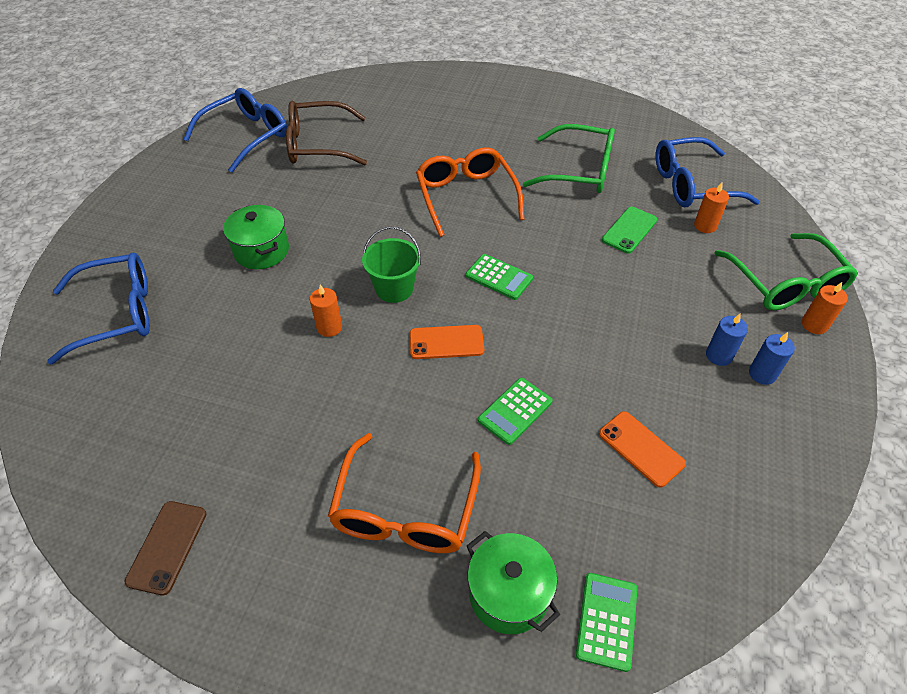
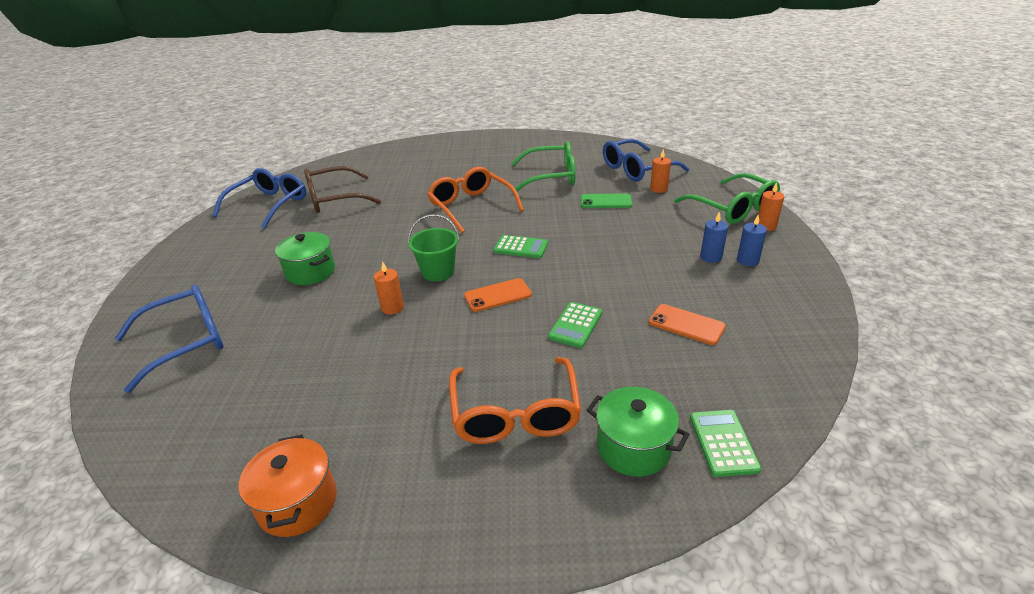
camera: 15 degrees left, 15 degrees down
(167, 547) = (298, 503): brown phone -> orange pot
(629, 230) = (606, 201): green phone -> green phone turned 75 degrees clockwise

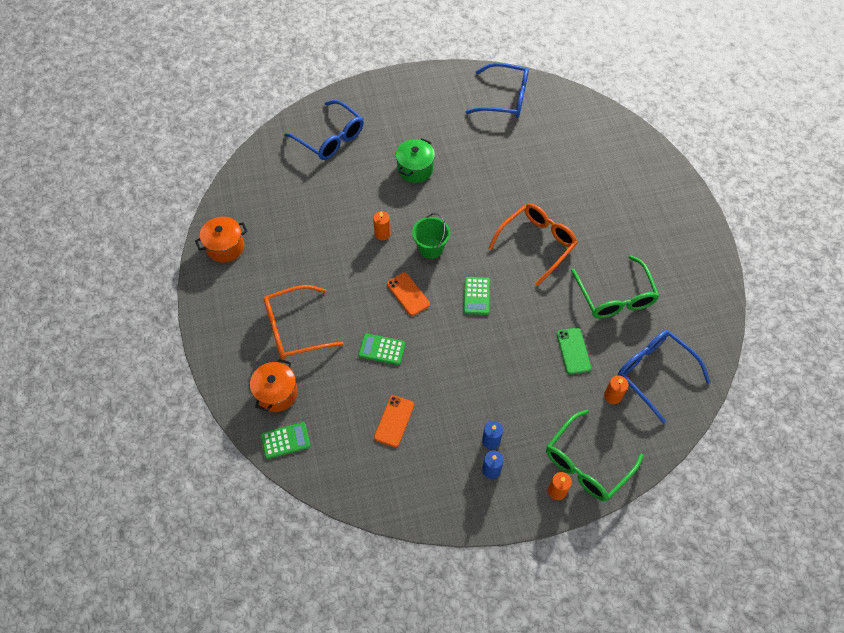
camera: 75 degrees right, 25 degrees up
(334, 199) = (526, 139): brown glasses -> none
(633, 447) = (276, 393): green pot -> orange pot

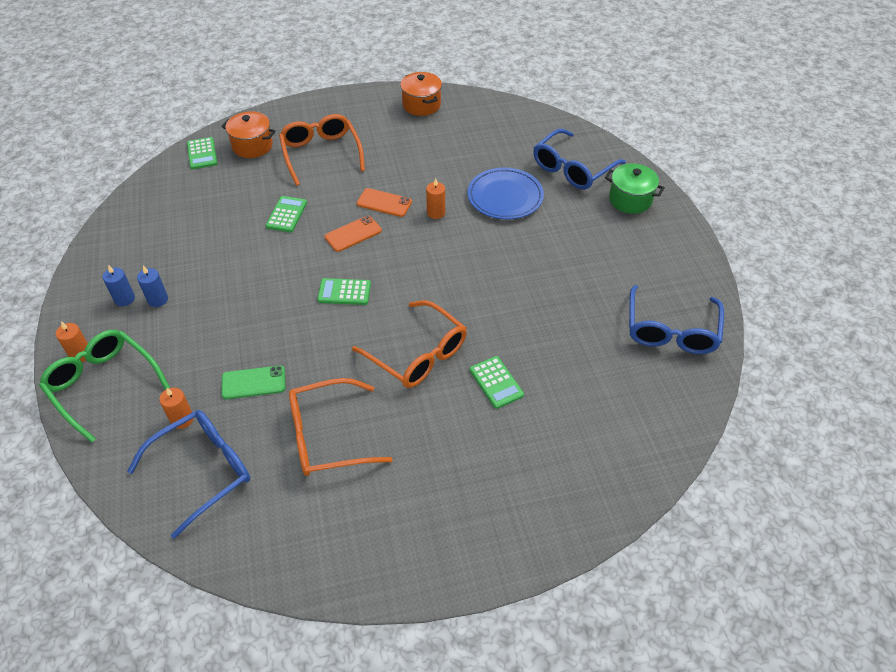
camera: 90 degrees right, 10 degrees down
(364, 185) = (505, 197): none -> blue plate
(394, 421) = (202, 224): orange phone -> orange phone (384, 203)
(415, 169) = (533, 239): green pot -> green pot (630, 200)
(430, 248) = (415, 252): green bucket -> none
(558, 197) = (496, 382): none -> green calculator
(615, 296) = (328, 436): green glasses -> orange glasses

